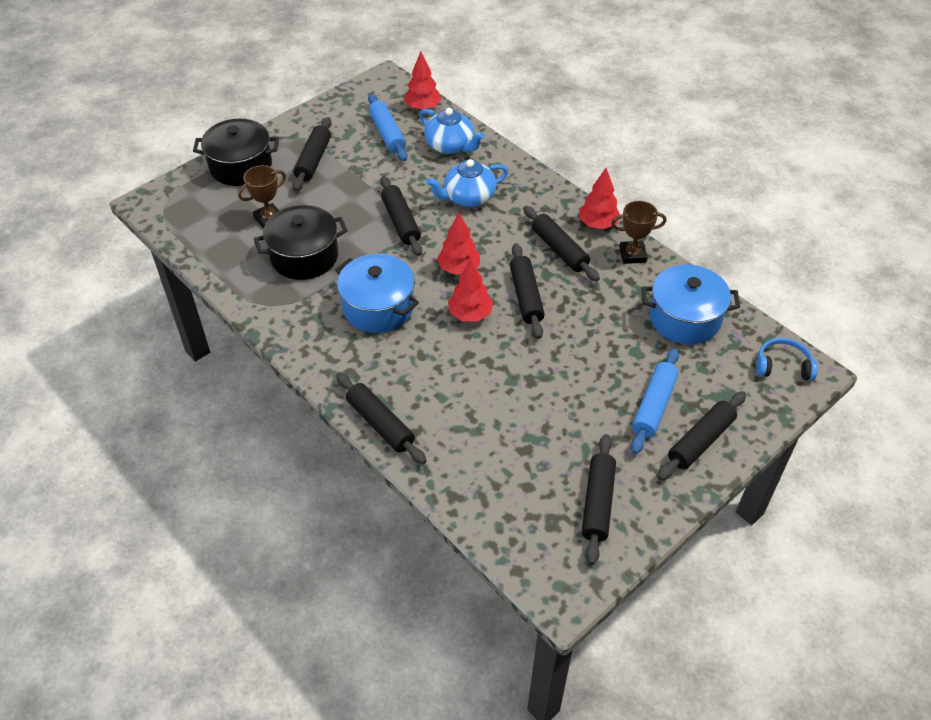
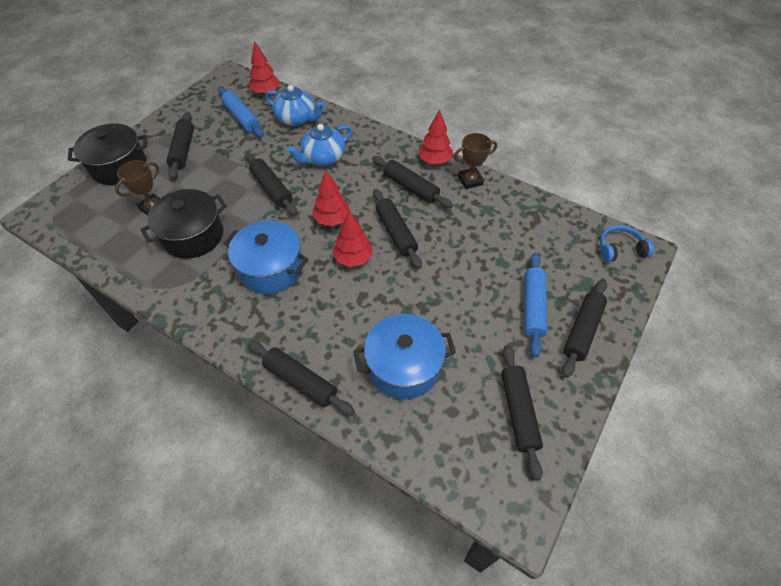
camera: 15 degrees left, 5 degrees up
(684, 318) = (529, 225): blue pot -> blue pot (403, 366)

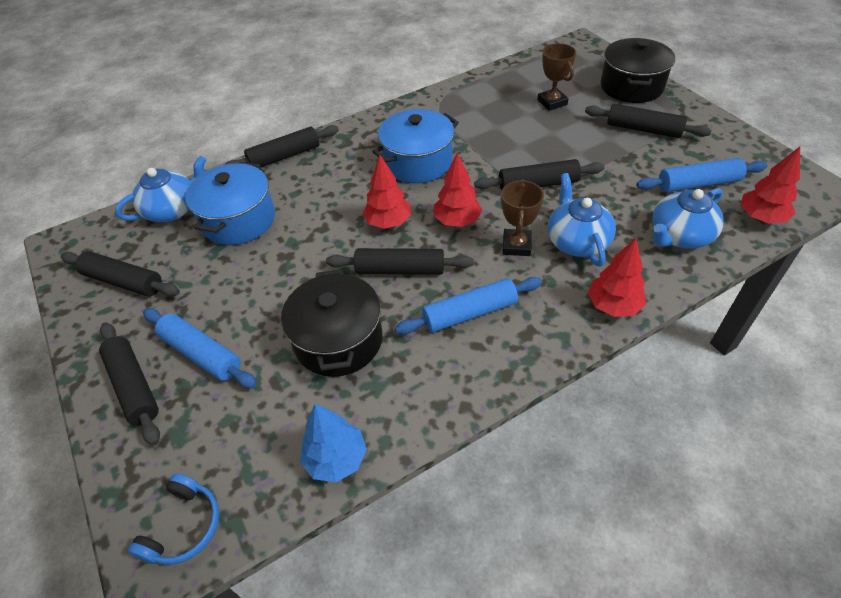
camera: 120 degrees right, 5 degrees down
(193, 236) = (496, 121): black pot -> black pot (338, 340)
(410, 187) = (469, 313): black rolling pin -> blue rolling pin
(421, 437) = (172, 209): none -> blue teapot
(434, 161) = (512, 365): red tree -> red tree (613, 306)
(470, 180) = (444, 392): brown trophy -> brown trophy (516, 245)
(538, 207) = (336, 459): none -> blue tree

